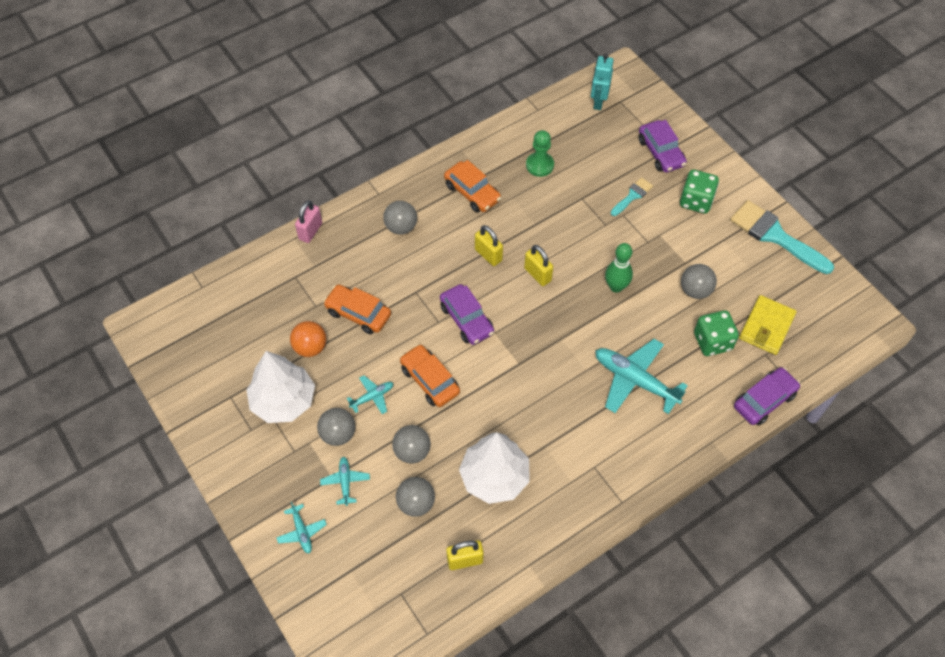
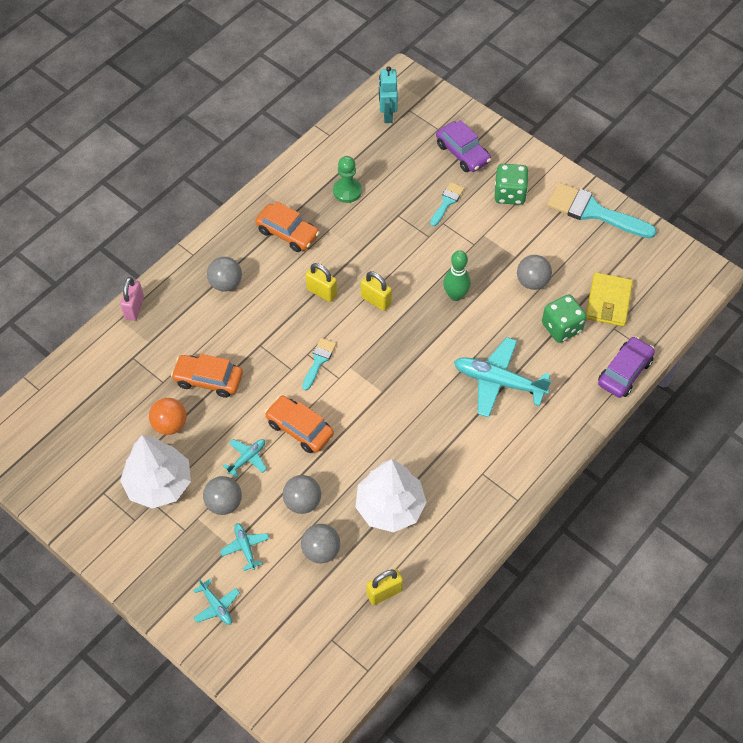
camera: 15 degrees left, 0 degrees up
(466, 319) = (319, 361): purple car -> turquoise brush

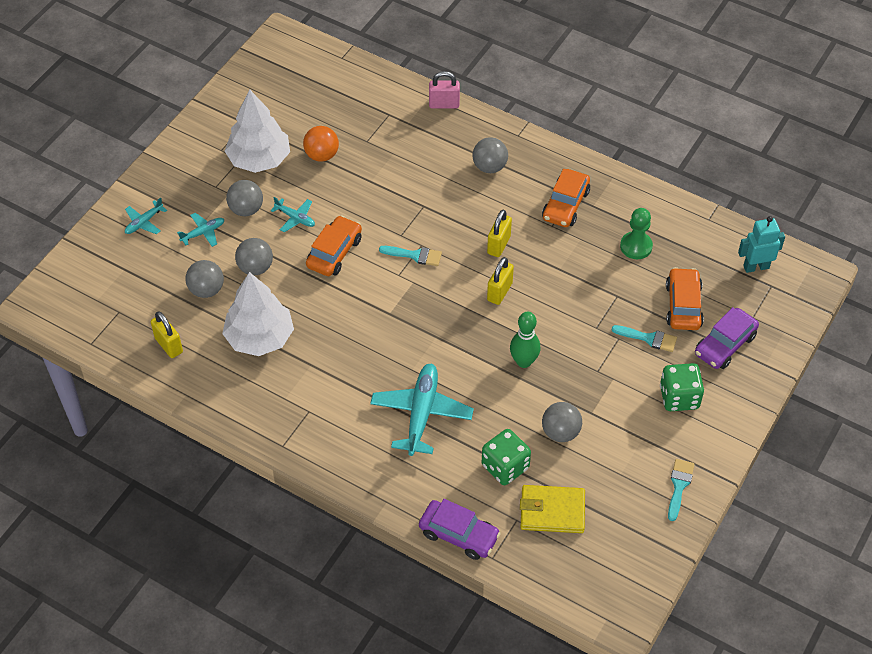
camera: 80 degrees right, 5 degrees down
(208, 380) = (375, 174): orange car -> orange car (683, 305)
(593, 212) = (679, 485): turquoise brush -> turquoise brush, size x0.51

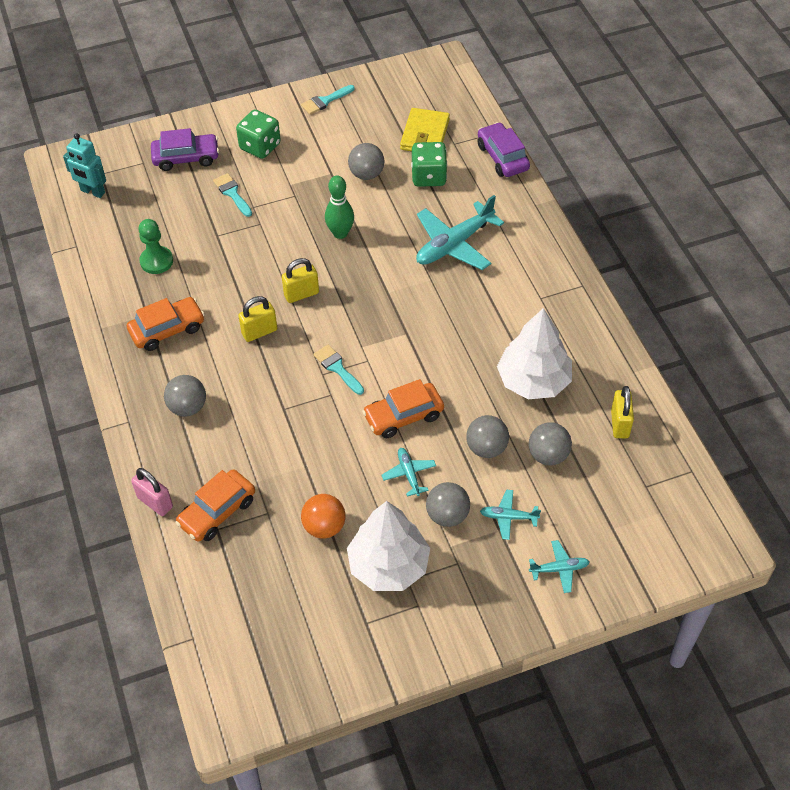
camera: 140 degrees left, 0 degrees up
(552, 511) = (425, 134): yellow wallet -> yellow wallet turned 60 degrees clockwise
(683, 305) = (179, 199): orange car -> orange car (217, 512)

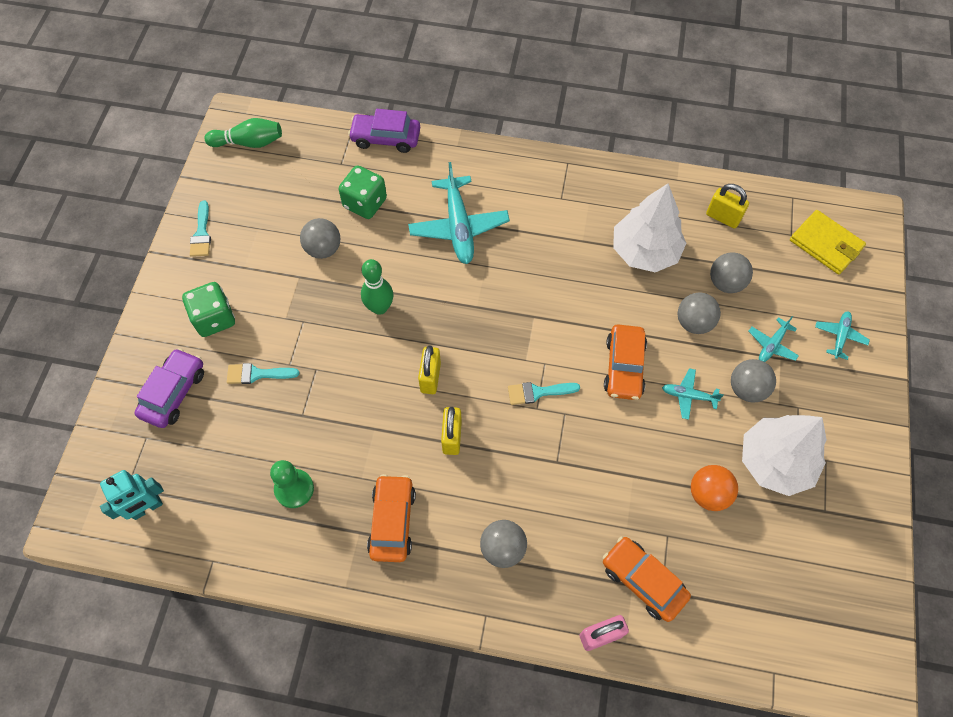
camera: 60 degrees left, 10 degrees up
(217, 512) = (643, 581): orange car -> orange car turned 150 degrees clockwise
(425, 134) = (312, 179): yellow wallet -> yellow wallet (825, 244)
(427, 82) = (249, 142): none -> green bowling pin

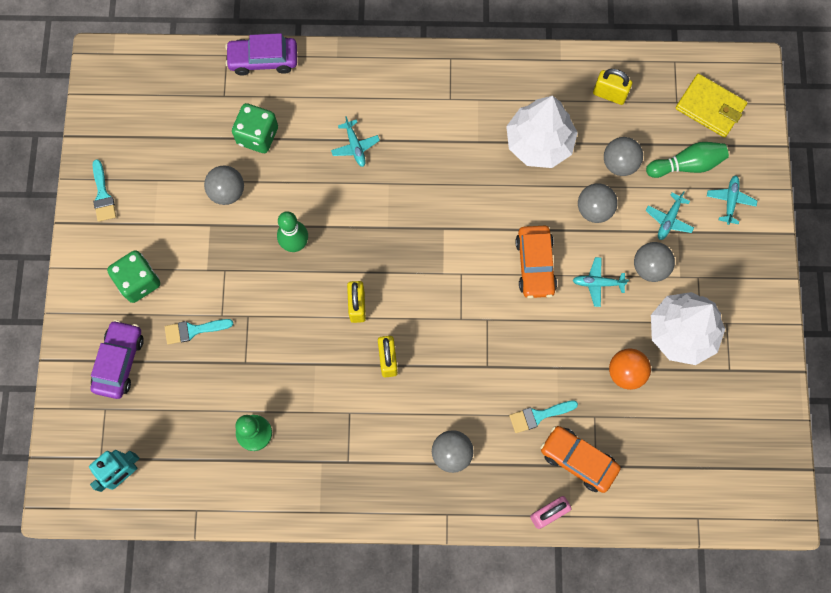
camera: 10 degrees left, 10 degrees up
(249, 142) = (125, 87): green bowling pin -> green bowling pin (687, 165)
(392, 521) = (349, 447): orange car -> none
(459, 227) = (355, 146): turquoise plane -> turquoise plane, size x0.50
(537, 392) = (459, 303): turquoise brush -> turquoise brush (538, 416)

